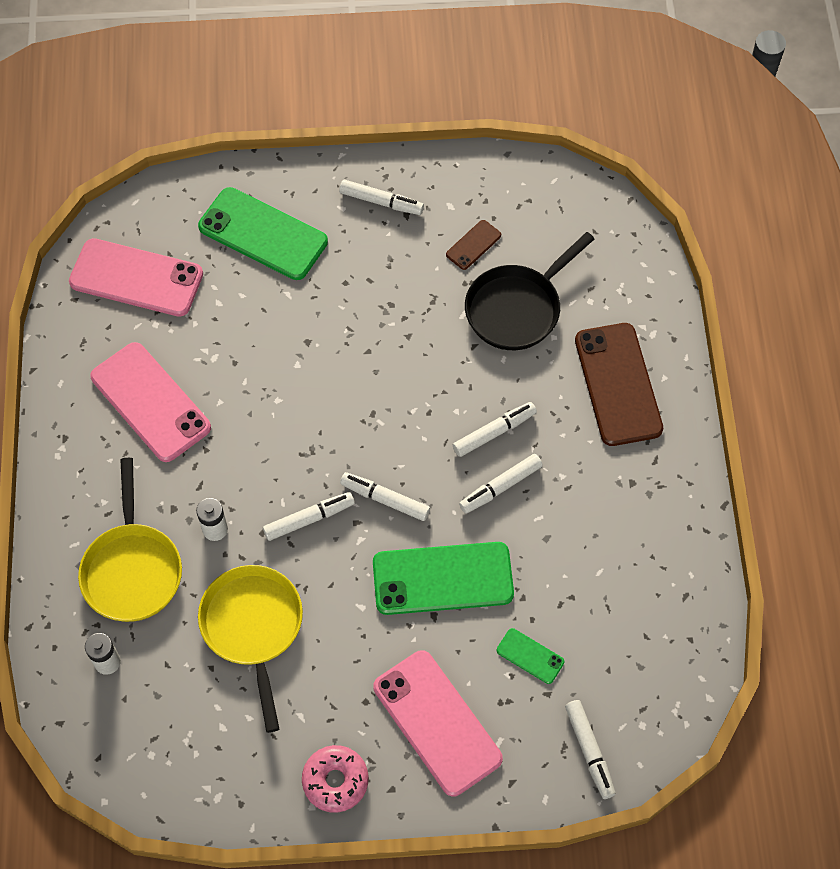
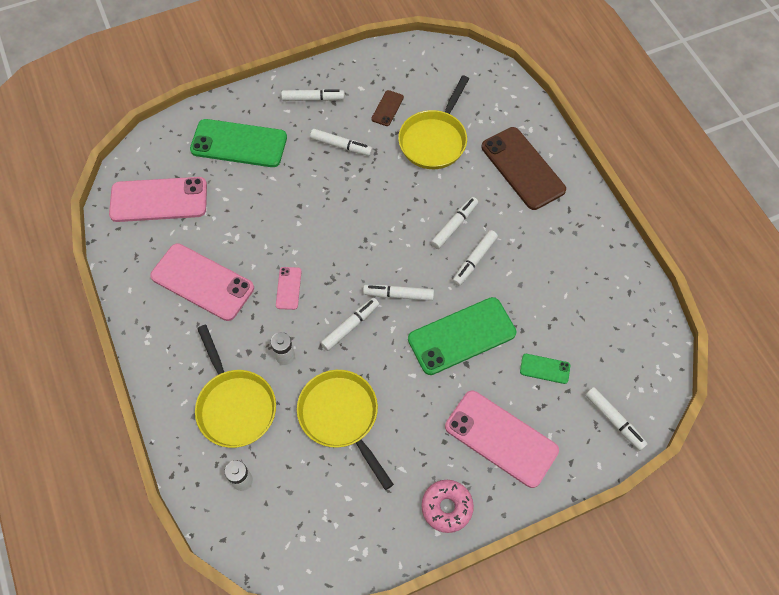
camera: 20 degrees left, 0 degrees up
(252, 445) = (288, 288): none -> pink phone
(392, 278) = (341, 146): none -> white marker
(517, 308) = (434, 140): black pan -> yellow pan

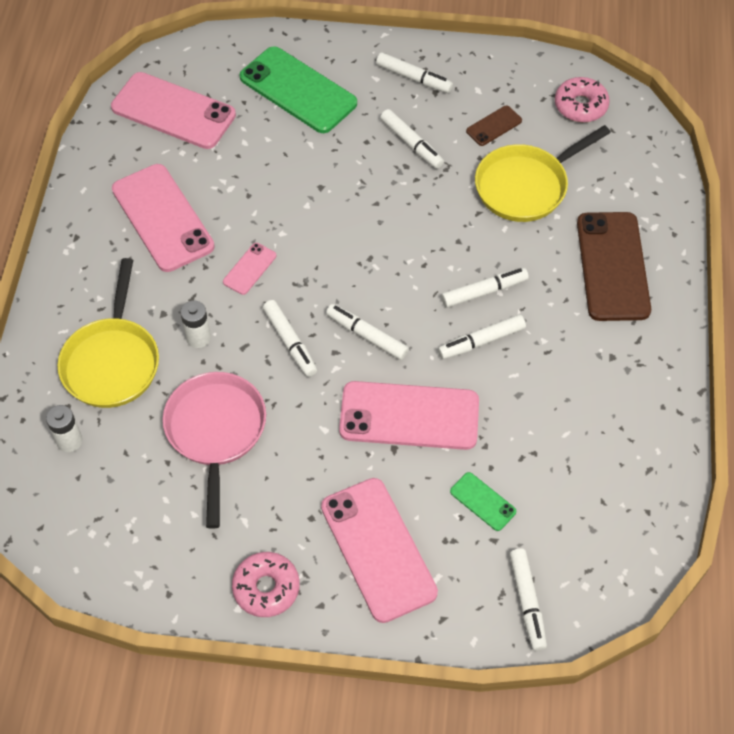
camera: 30 degrees right, 5 degrees down
(341, 417) = (216, 432): yellow pan -> pink pan
(350, 326) = (290, 342): white marker -> white marker turned 75 degrees clockwise
(434, 69) = (580, 106): none -> pink donut
(462, 336) = (409, 416): green phone -> pink phone

